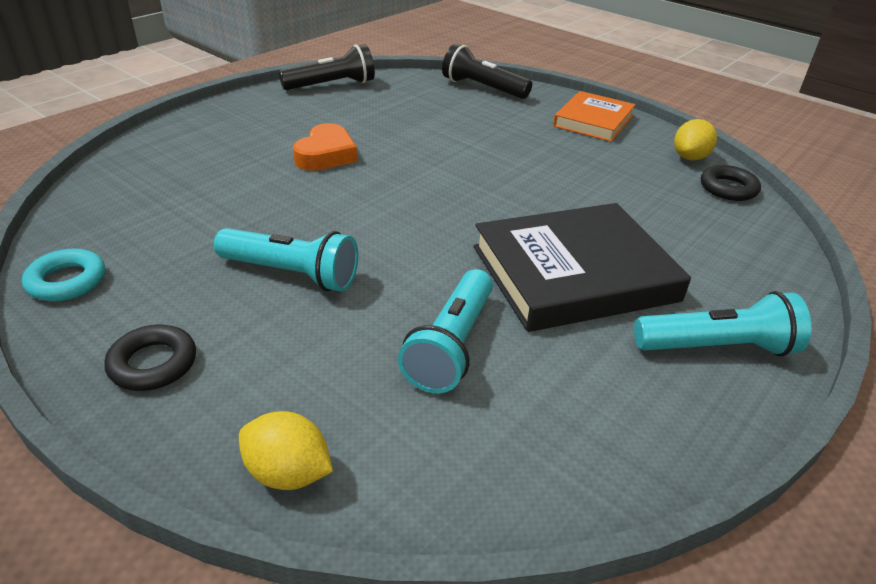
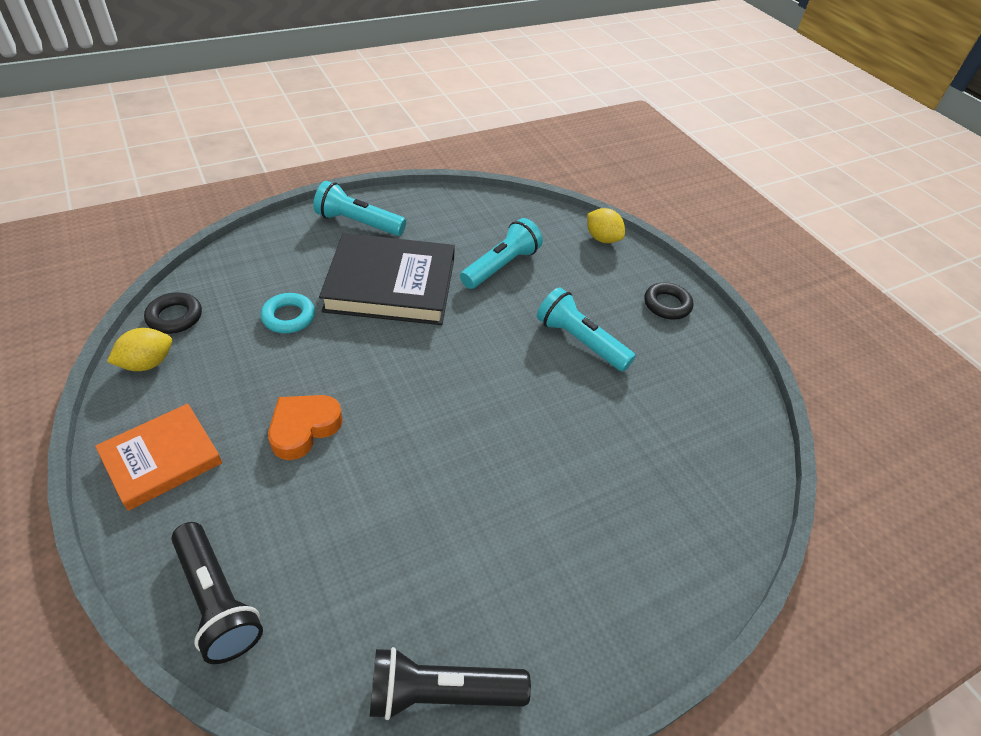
camera: 160 degrees left, 10 degrees up
(67, 281) = (734, 381): turquoise ring -> turquoise ring (289, 317)
(326, 155) = (512, 486): orange heart -> orange heart (304, 428)

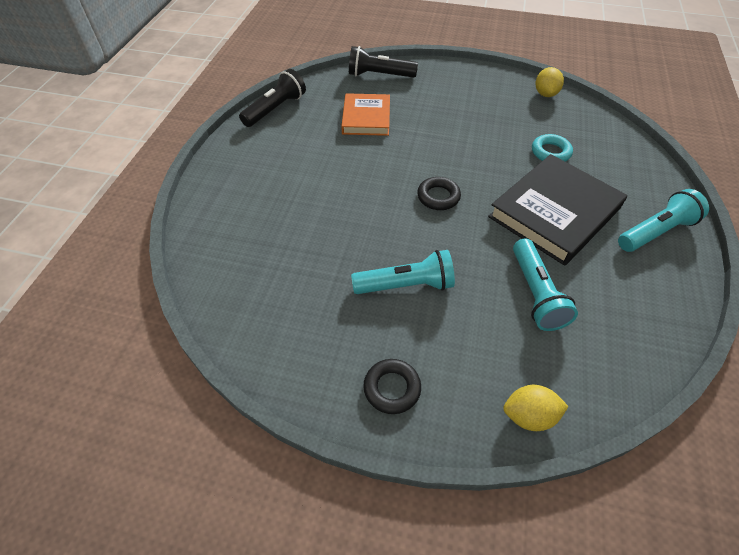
camera: 135 degrees right, 5 degrees up
(162, 459) = (470, 82): orange book -> orange book (366, 118)
(175, 317) = (582, 112): black ring -> black ring (438, 197)
(304, 428) = (449, 125): orange heart -> none

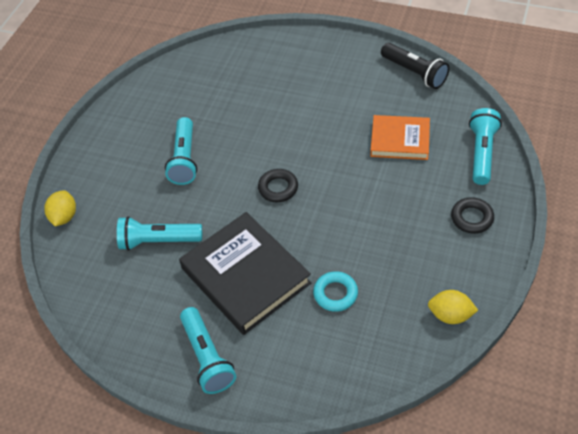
camera: 100 degrees right, 0 degrees up
(379, 75) = (481, 153): black flashlight -> turquoise flashlight
(392, 388) = (104, 147): black ring -> black ring (472, 218)

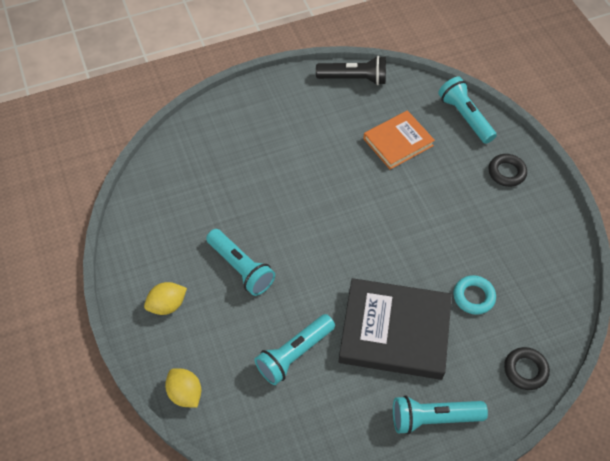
camera: 45 degrees left, 5 degrees up
(207, 357) = (433, 418): turquoise flashlight -> turquoise flashlight turned 150 degrees clockwise
(278, 188) = (345, 241): black ring -> black ring (525, 370)
(450, 315) = (562, 256): yellow lemon -> yellow lemon (167, 305)

